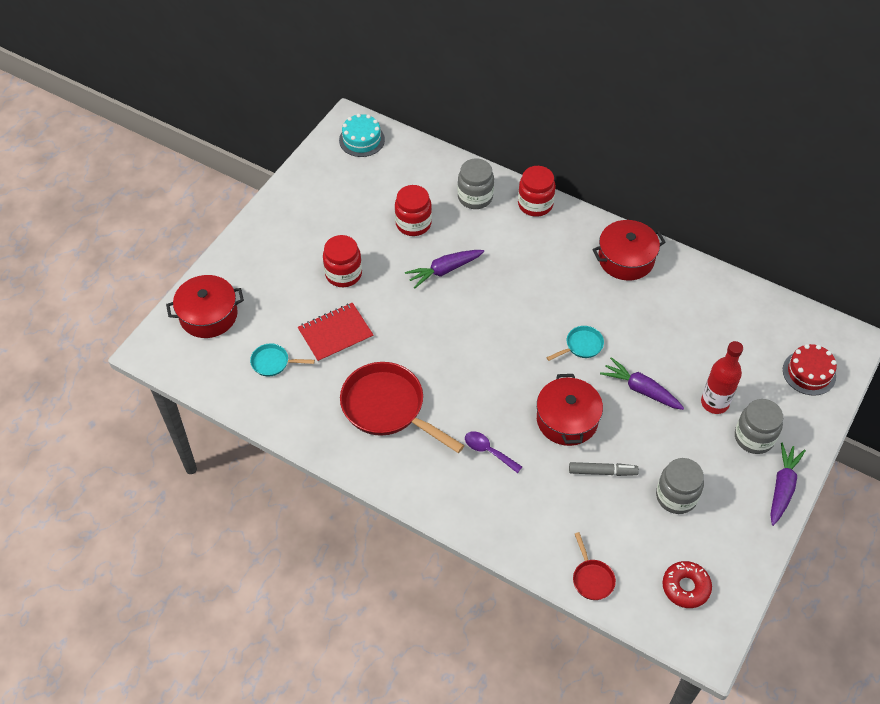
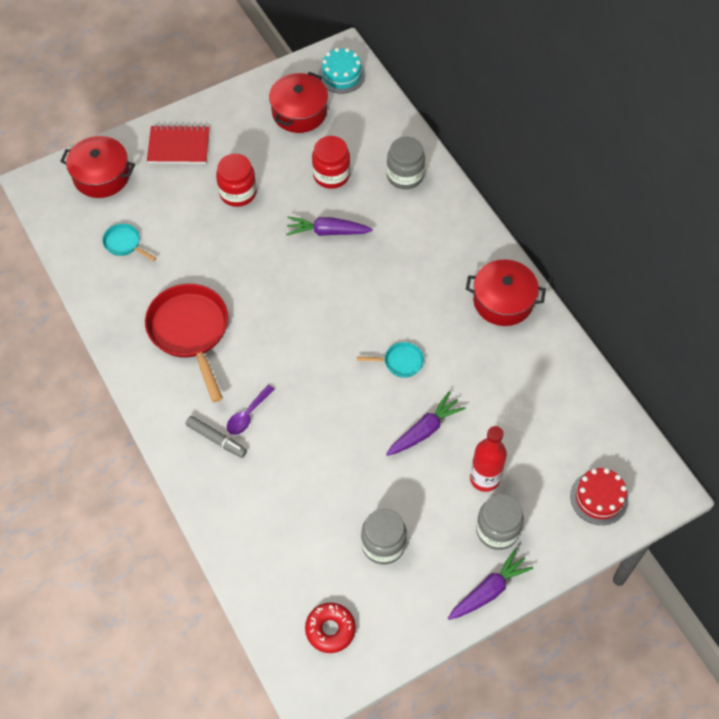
camera: 30 degrees right, 5 degrees up
(335, 334) = (193, 244): red notebook -> red notebook (179, 146)
(488, 451) = (248, 415): purple spoon -> purple spoon turned 120 degrees counterclockwise
(535, 204) = (455, 208): red jar -> none
(567, 419) = (337, 423): red pot -> red pot (299, 112)
(592, 578) = (254, 575): red pan -> none
(602, 472) = (333, 486): grey marker -> grey marker (216, 439)
(641, 389) = (424, 430): purple carrot -> purple carrot turned 75 degrees clockwise

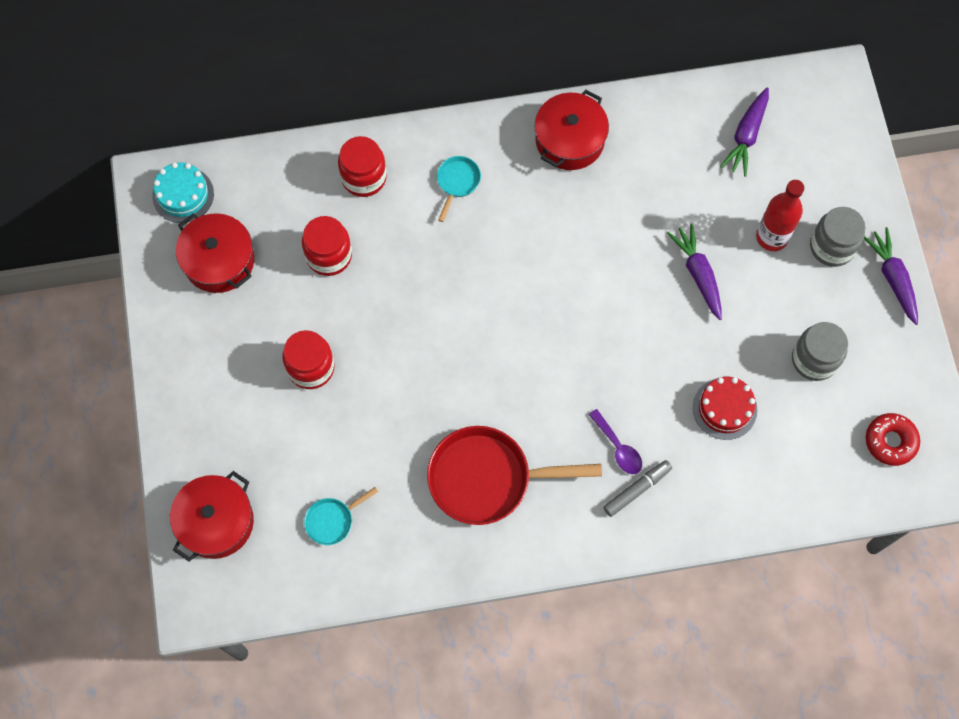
camera: 70 degrees left, 10 degrees up
(179, 146) = (210, 416): red notebook -> none
(327, 231) = (408, 286): purple carrot -> purple carrot (746, 136)
(400, 362) = (608, 269): turquoise pan -> turquoise pan (457, 182)
(405, 176) = (364, 177): grey jar -> red jar
(599, 498) = (826, 141): red cake -> red cake (724, 408)

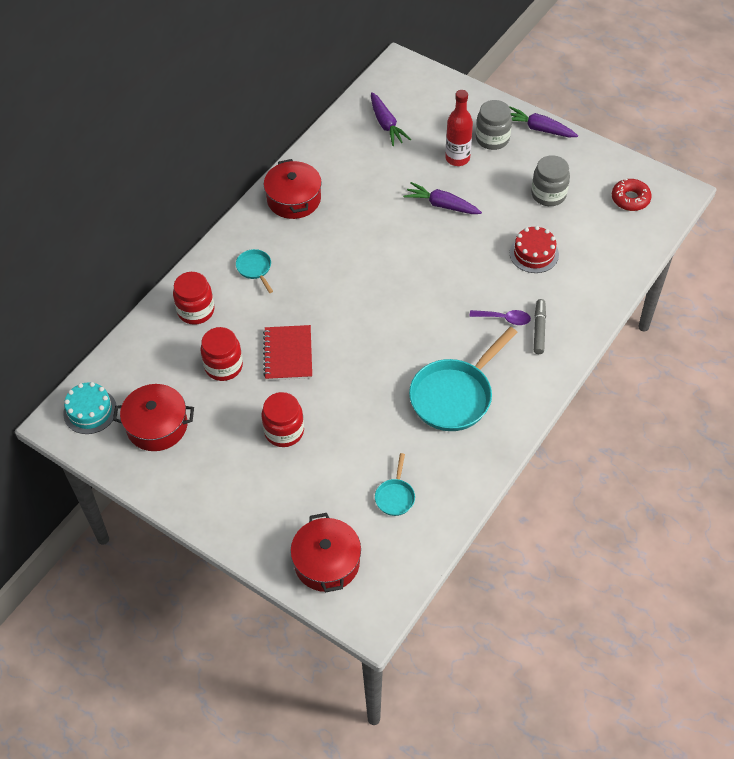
camera: 45 degrees left, 15 degrees down
(393, 296) = (288, 354): none -> red notebook
(487, 478) = (454, 396): red pan -> turquoise pan

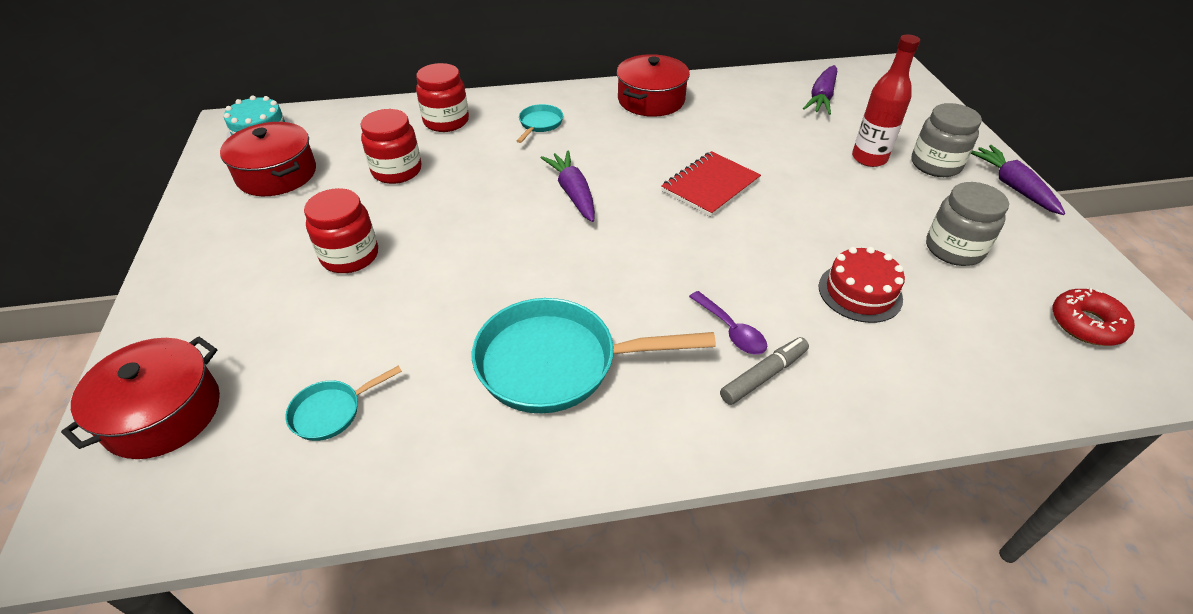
camera: 45 degrees right, 10 degrees down
(288, 354) = (460, 200): red notebook -> red notebook (710, 186)
(442, 205) = (797, 183): purple carrot -> purple carrot (573, 193)

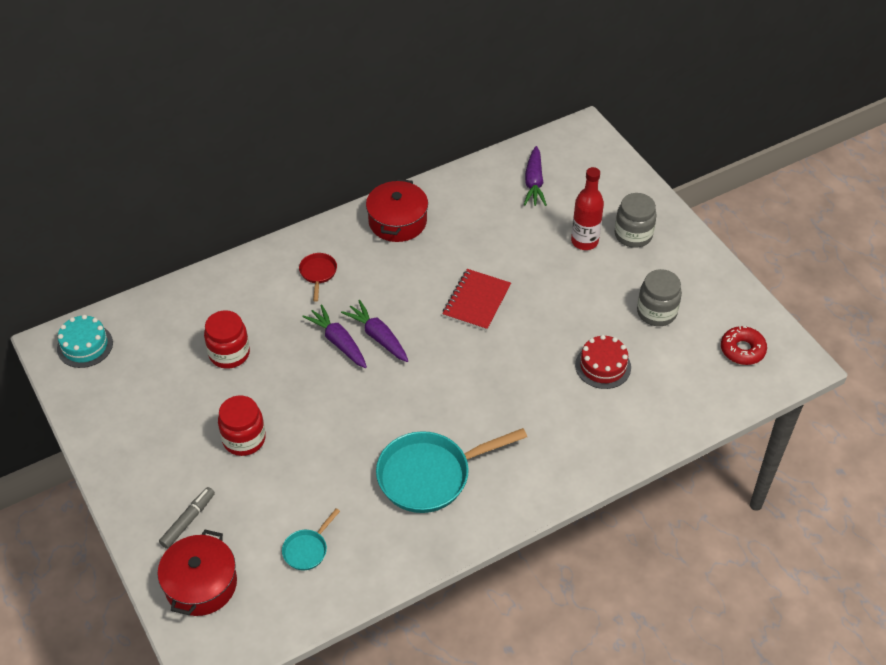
camera: 20 degrees left, 5 degrees up
(277, 174) = (133, 384): red pot -> none
(446, 121) = (238, 291): red jar -> none
(540, 124) = (318, 273): turquoise pan -> red pan
(731, 330) = (530, 419): purple spoon -> none
(763, 375) = (559, 445): grey marker -> grey marker (188, 520)
(1012, 186) = (689, 242): purple carrot -> purple carrot (338, 342)

